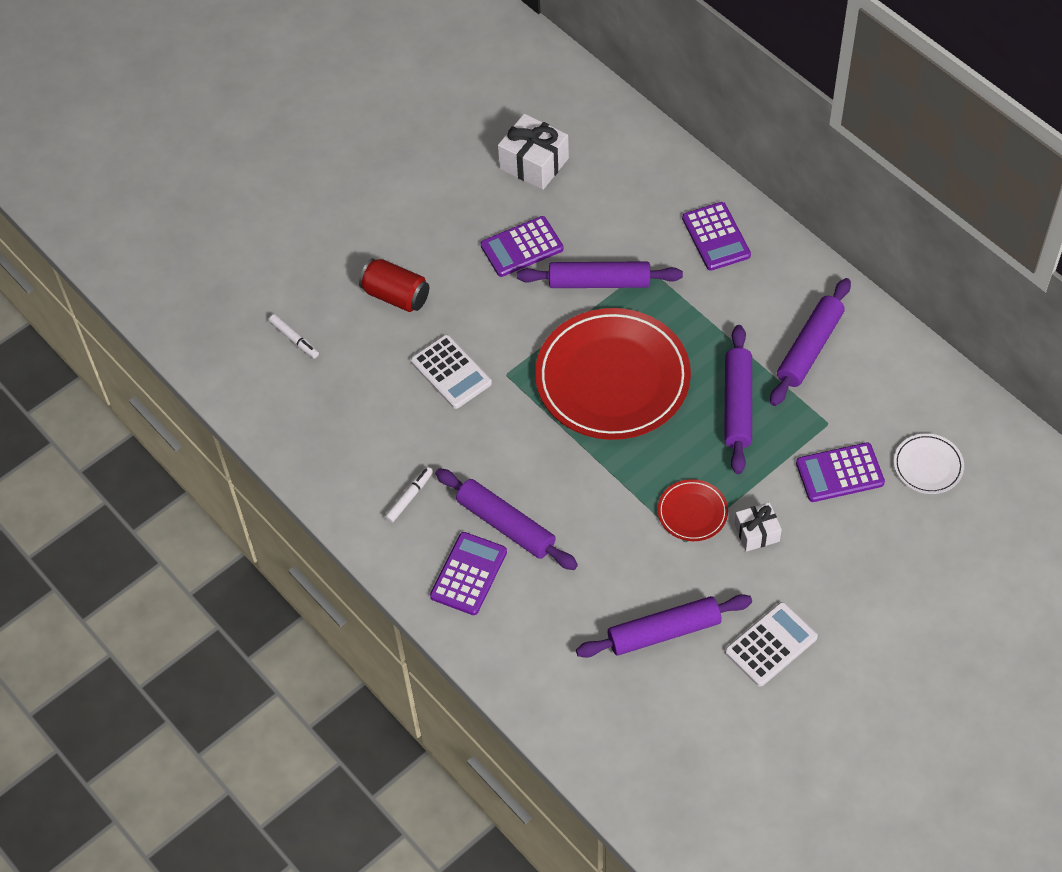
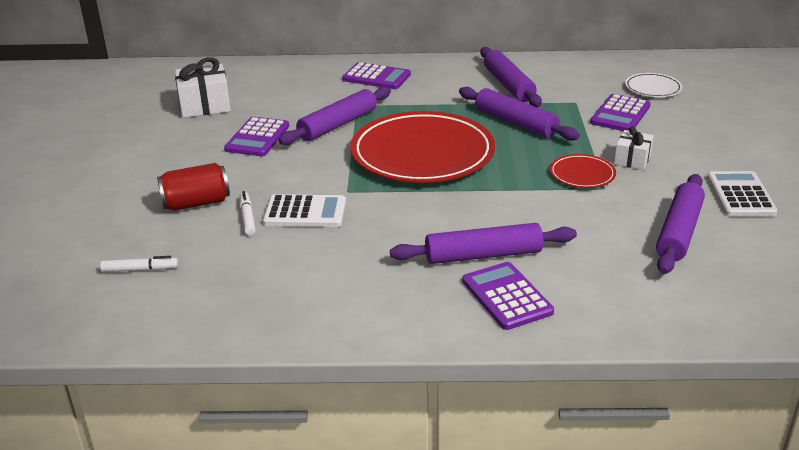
camera: 50 degrees left, 25 degrees down
(409, 497) = (386, 289): white marker -> white marker (247, 217)

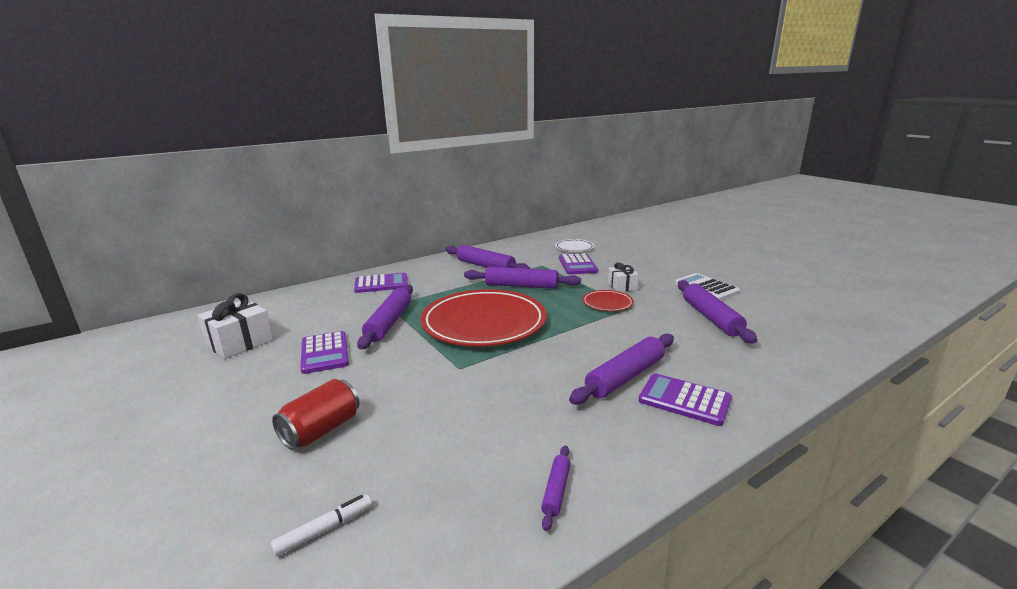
camera: 35 degrees left, 10 degrees down
(247, 217) = (392, 423): white marker -> none
(304, 313) = (556, 491): none -> purple rolling pin
(305, 212) = (443, 398): white calculator -> none

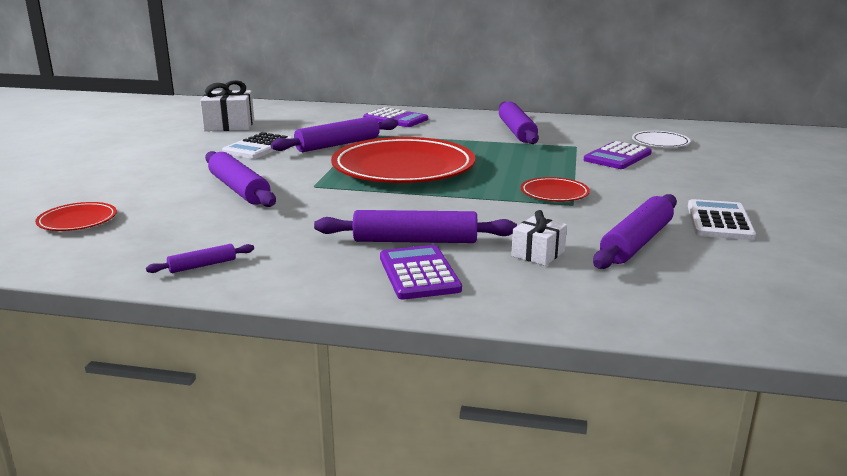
camera: 45 degrees right, 0 degrees up
(321, 430) = (168, 183): red can -> none
(324, 529) = (77, 221): white marker -> red plate
(325, 353) = (258, 147): purple calculator -> white calculator
(521, 286) = (508, 155): purple rolling pin -> purple rolling pin (239, 189)
(622, 286) = (613, 187): white gift -> white gift (538, 254)

